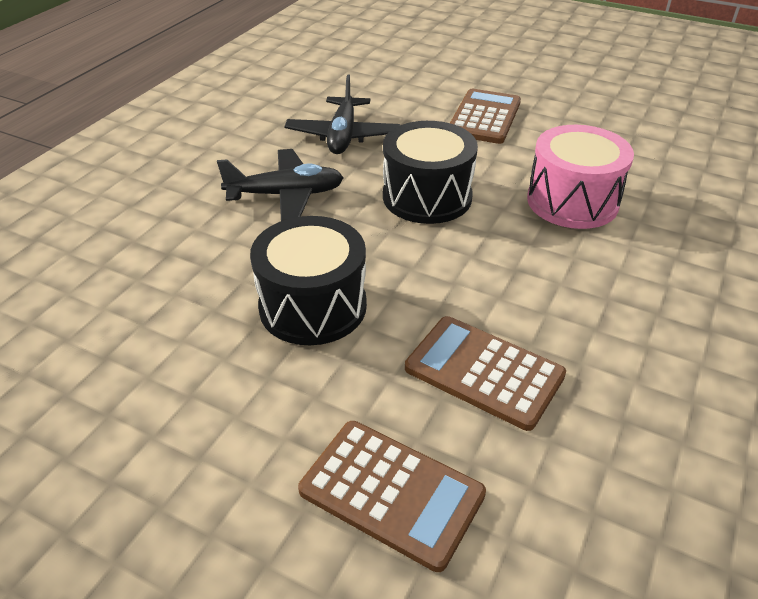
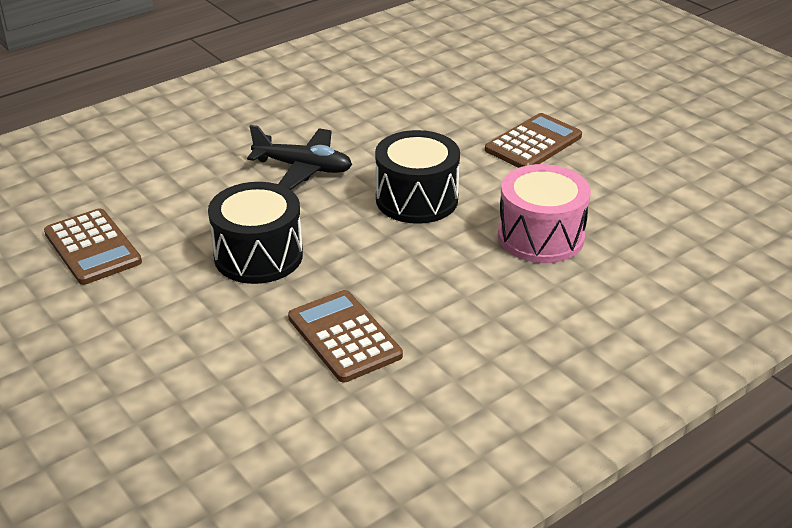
camera: 25 degrees right, 5 degrees down
(343, 136) = (390, 130): black plane -> none
(391, 493) = (217, 385): brown calculator -> brown calculator (92, 247)

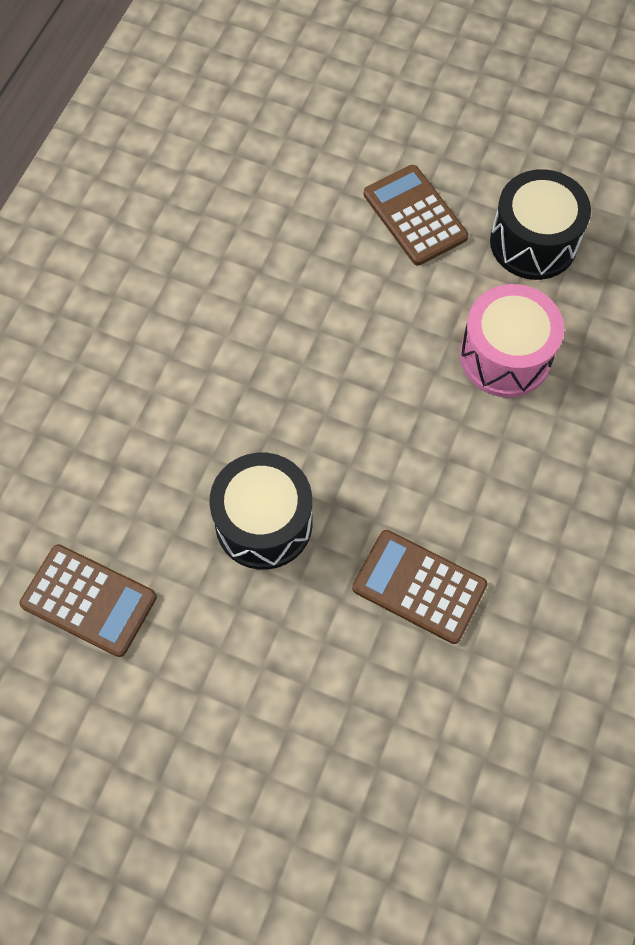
camera: 30 degrees left, 30 degrees up
(303, 168) = (213, 369): black plane -> none
(416, 199) = (358, 360): black drum -> black drum (533, 242)
(533, 143) = (415, 215): brown calculator -> brown calculator turned 45 degrees counterclockwise

